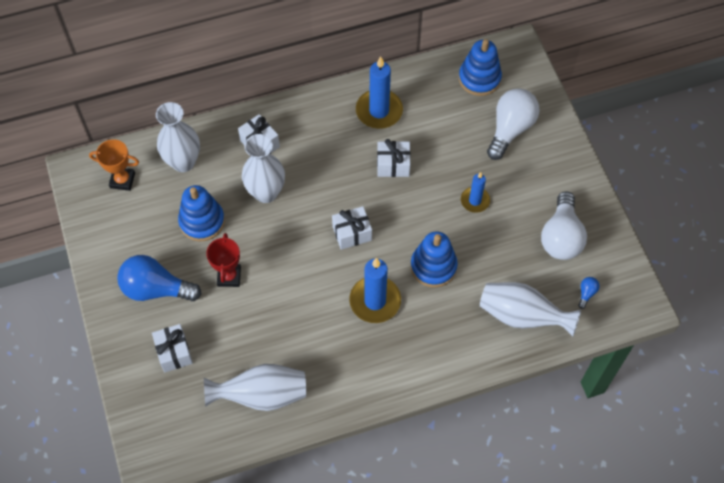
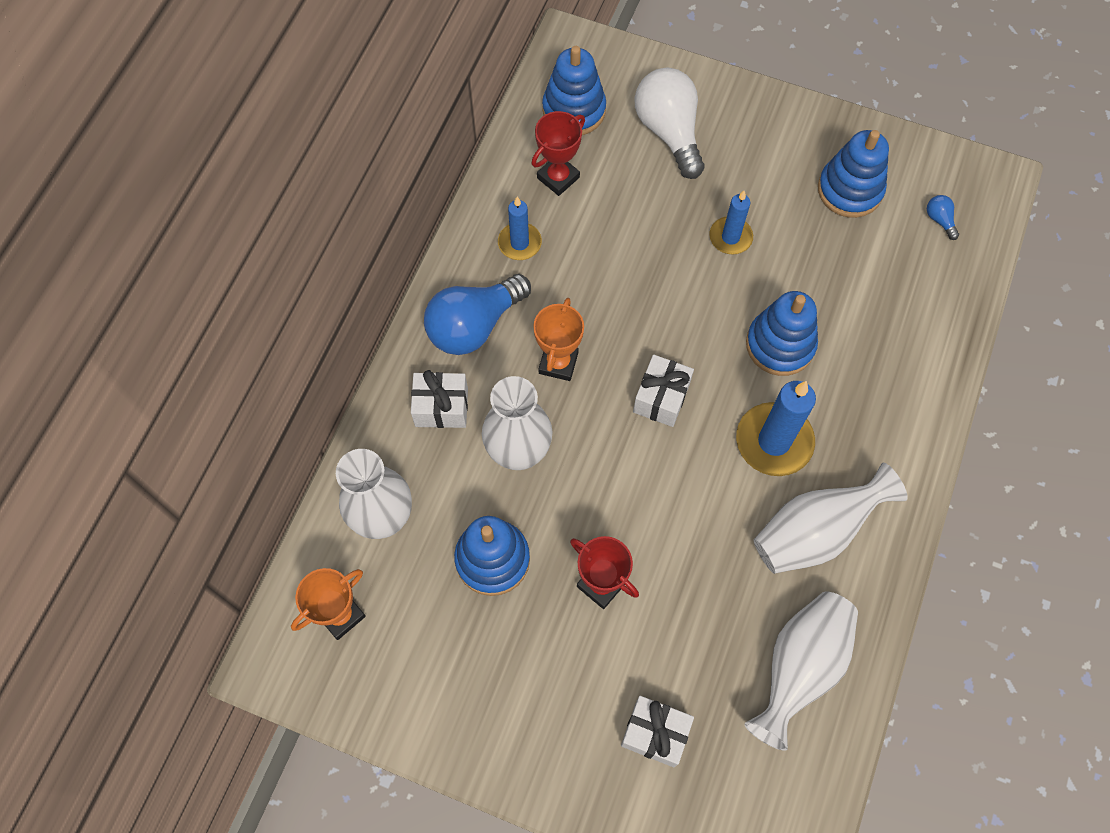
camera: 50 degrees left, 5 degrees up
(156, 289) = (542, 690): blue light bulb -> blue light bulb (474, 325)
(329, 175) = (558, 363): none -> orange trophy
(379, 111) = (519, 243): blue candle -> blue candle, size x0.60
(393, 165) = (607, 284): white gift -> none
(432, 100) = (558, 178): none -> red trophy
(522, 316) = (917, 303): white vase -> white vase (815, 532)
(561, 237) = (849, 190): white light bulb -> blue stacking toy

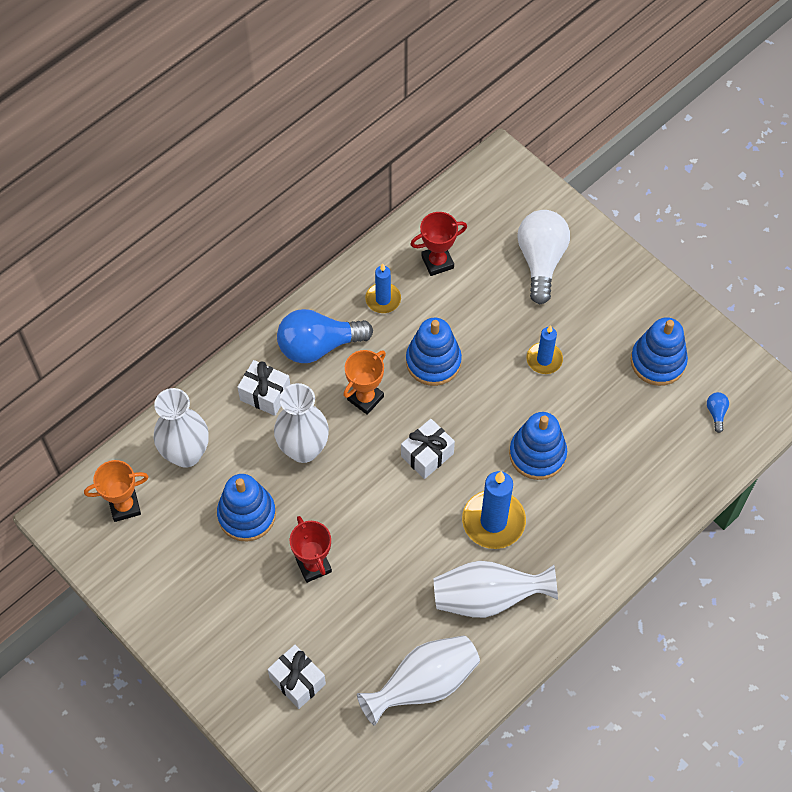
camera: 25 degrees right, 5 degrees down
(574, 110) = (476, 215): blue stacking toy -> blue stacking toy (433, 361)

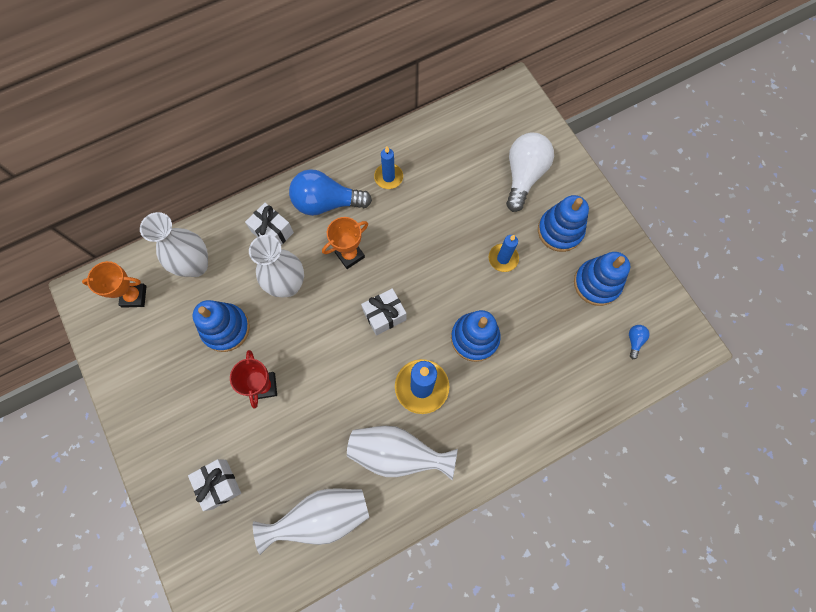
camera: 15 degrees right, 10 degrees up
(433, 361) = (413, 238): blue stacking toy -> blue stacking toy (560, 231)
(437, 262) = (440, 157): red trophy -> none

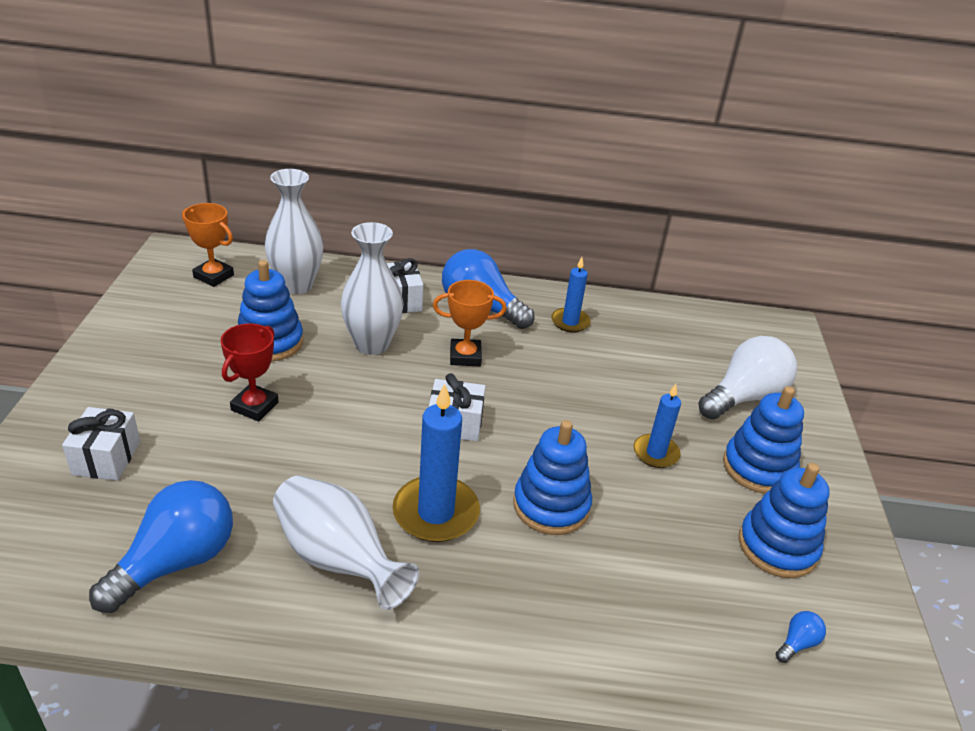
camera: 30 degrees right, 35 degrees down
(321, 516) = (176, 562): white vase -> blue light bulb

